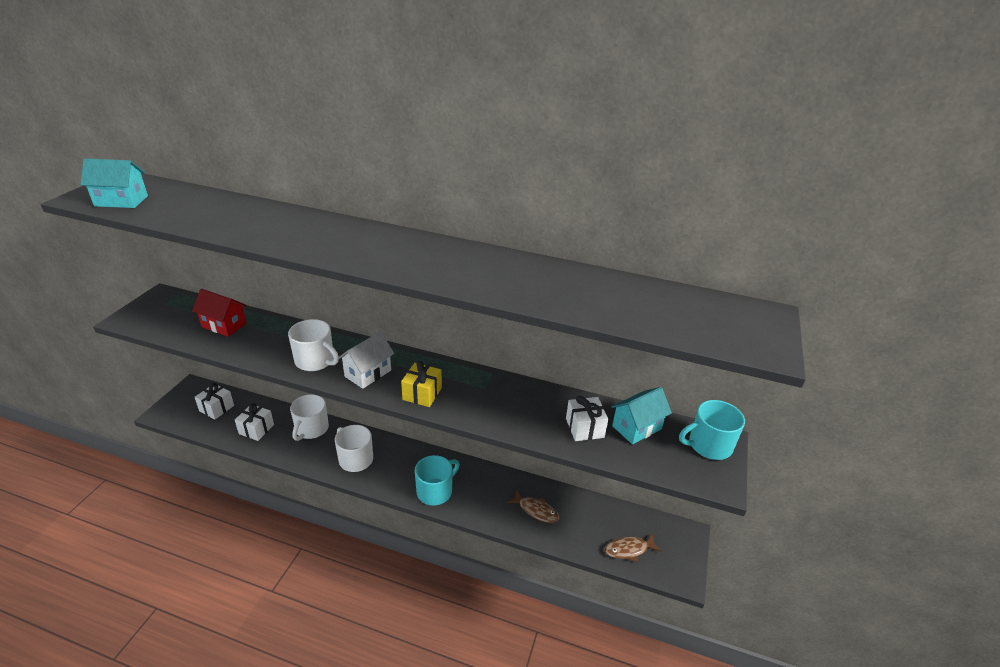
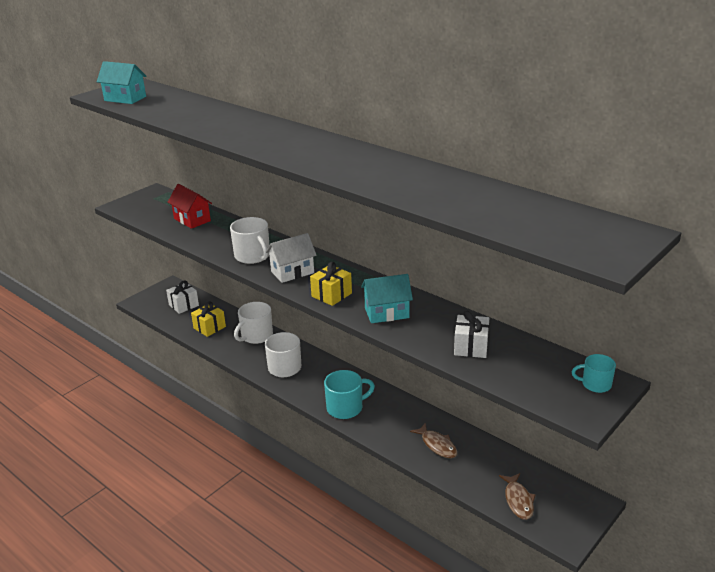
camera: 25 degrees right, 5 degrees down
(256, 429) = (209, 327): white gift -> yellow gift
(629, 550) = (518, 500): brown fish -> brown fish turned 105 degrees counterclockwise
(636, 427) = (526, 356): turquoise house -> turquoise house (386, 313)
(709, 445) = (595, 384): turquoise mug -> turquoise mug, size x0.61

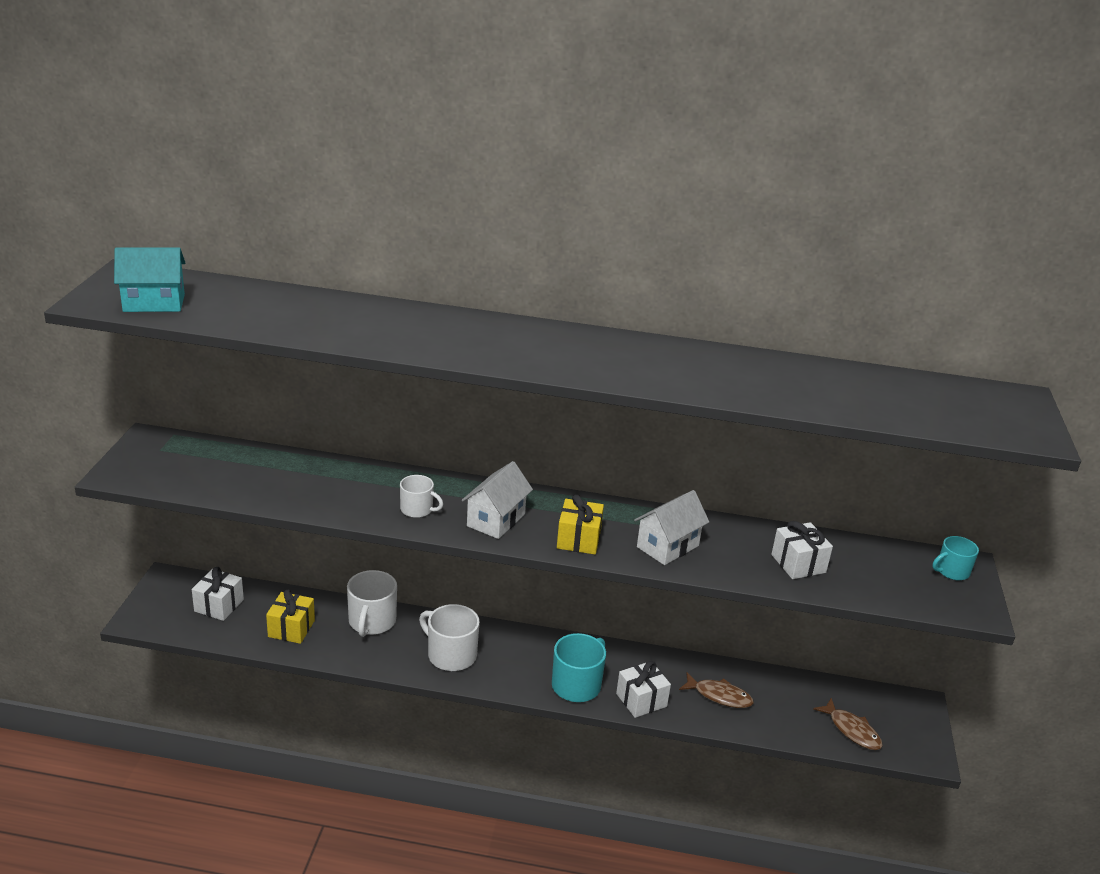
camera: 35 degrees left, 0 degrees up
(192, 220) = (265, 473): red house -> none
(253, 256) = (417, 509): white mug -> white mug, size x0.61
(379, 430) = (641, 700): none -> white gift
(386, 313) = (667, 546): turquoise house -> white house

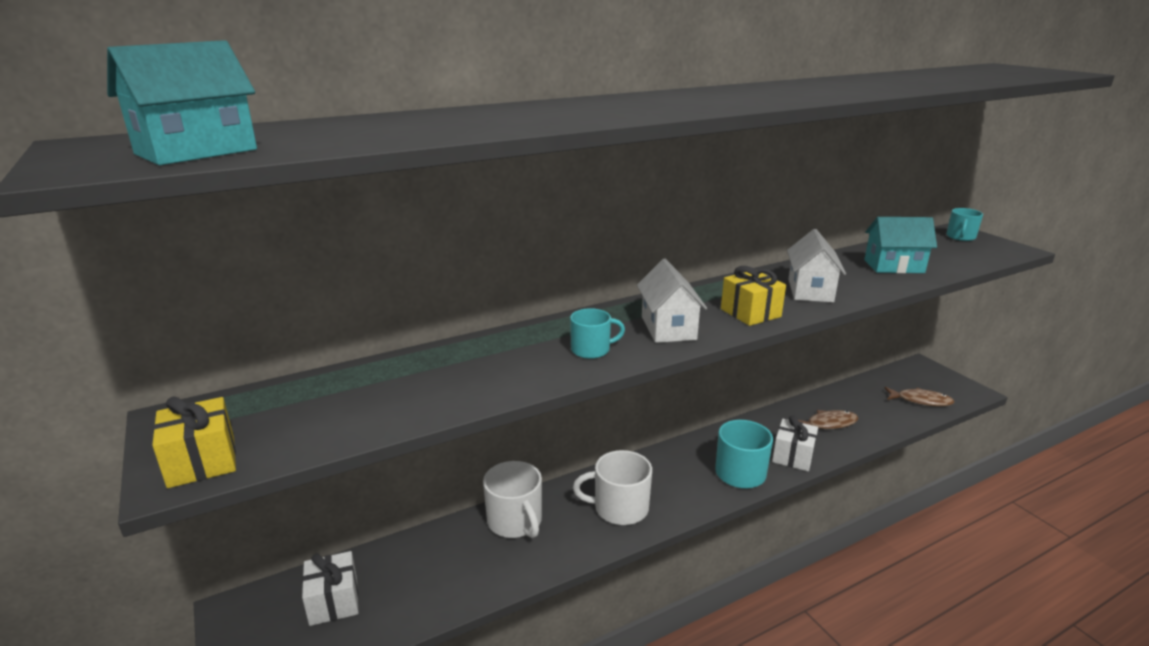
camera: 35 degrees left, 5 degrees down
(291, 628) = (444, 575): yellow gift -> yellow gift (202, 461)
(417, 509) = (591, 350): white mug -> turquoise mug
(798, 563) = (894, 266): white gift -> turquoise house

